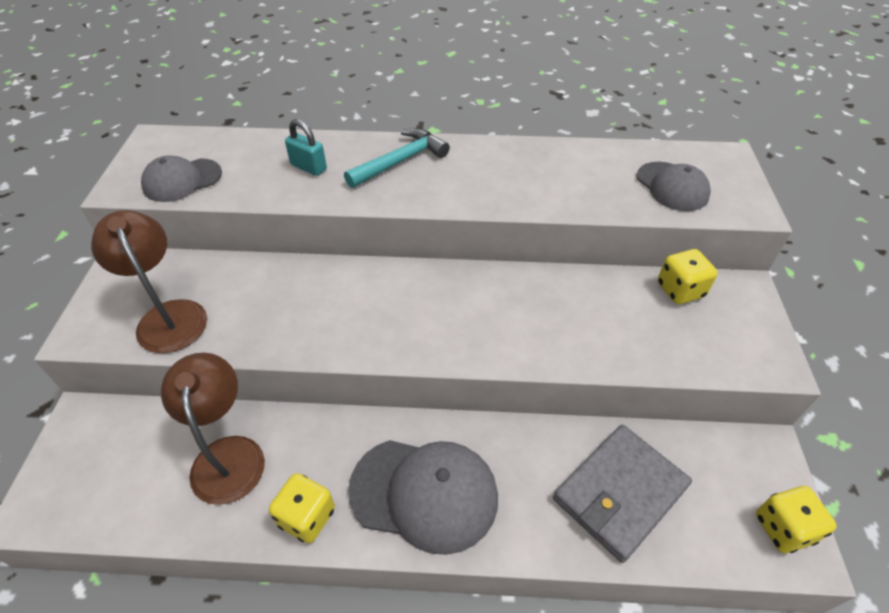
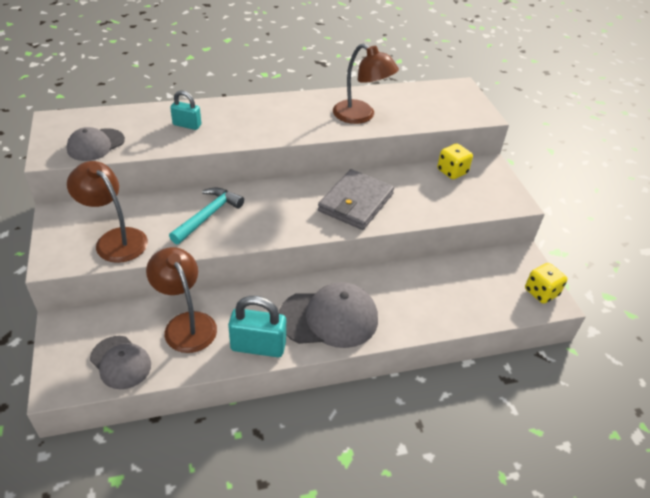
camera: 20 degrees left, 5 degrees down
(307, 517) = (258, 346): yellow dice -> turquoise padlock
(400, 161) = (251, 113): turquoise hammer -> turquoise hammer (208, 216)
(555, 185) = (361, 116): none -> brown lamp
(619, 493) = (446, 294): grey wallet -> grey wallet (355, 202)
(672, 187) = (433, 108): grey cap -> grey cap (120, 362)

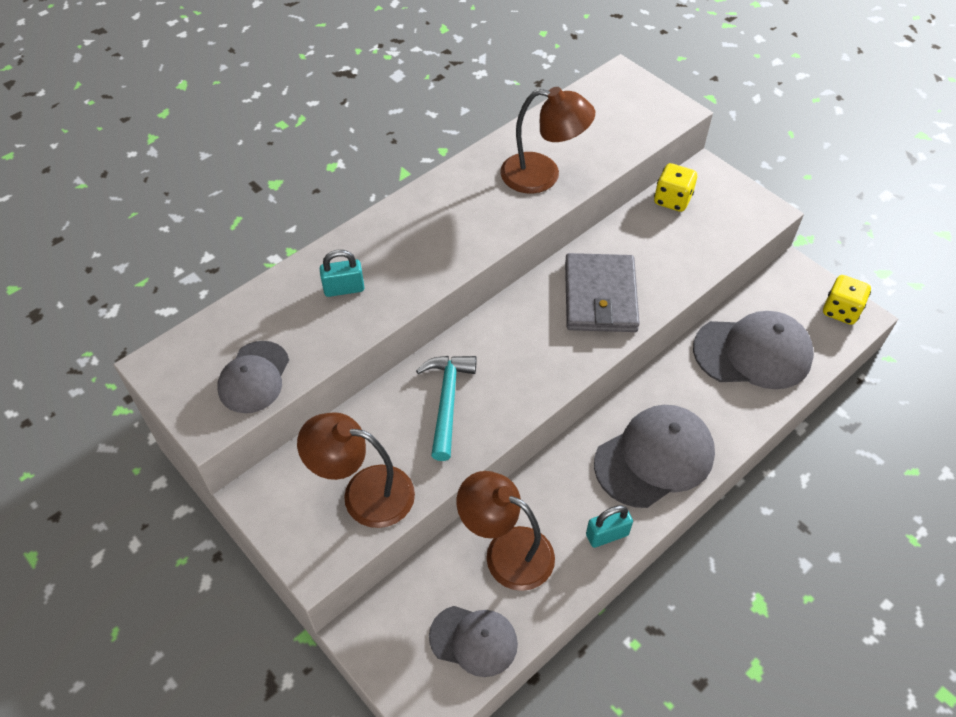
camera: 25 degrees left, 10 degrees up
(258, 346) = (607, 534): turquoise padlock -> turquoise padlock, size x0.61
(452, 289) = (753, 353): none -> grey cap

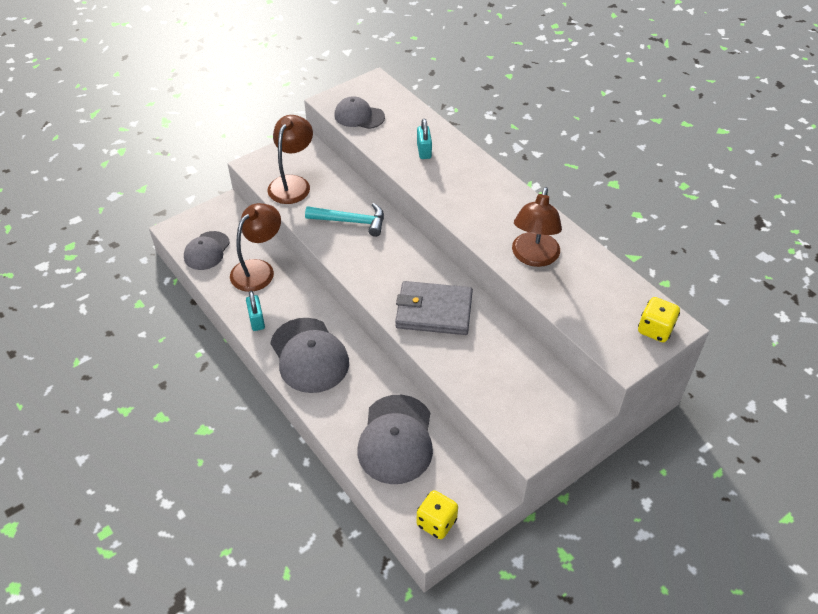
camera: 95 degrees right, 5 degrees down
(672, 200) = (542, 376): yellow dice -> yellow dice (655, 330)

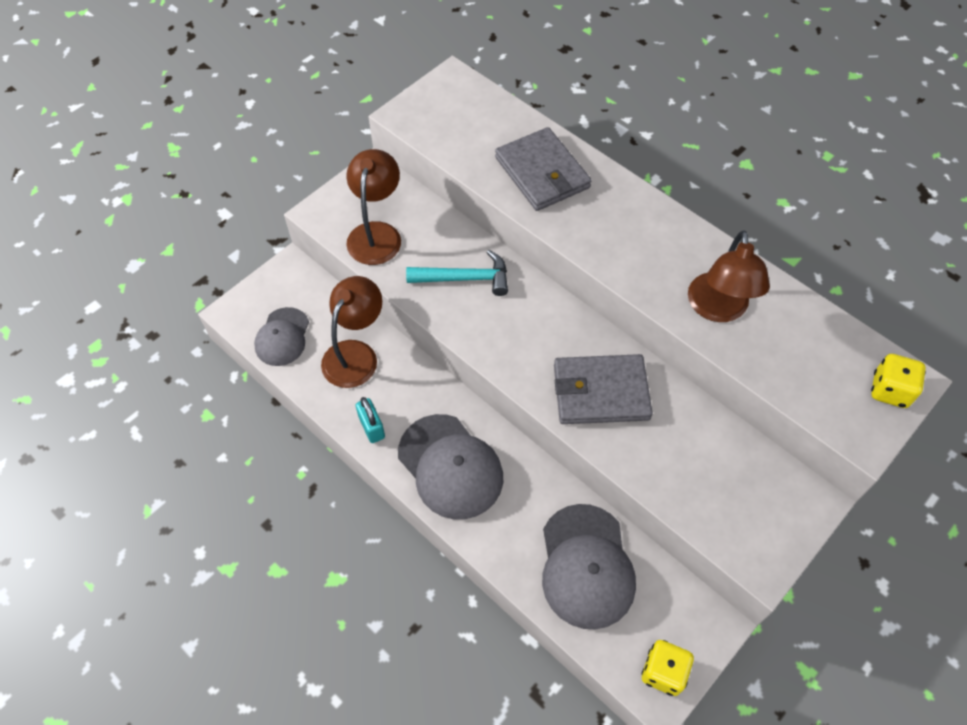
camera: 10 degrees left, 10 degrees up
(359, 116) = (446, 132): grey cap -> none
(424, 151) = (542, 173): turquoise padlock -> grey wallet

